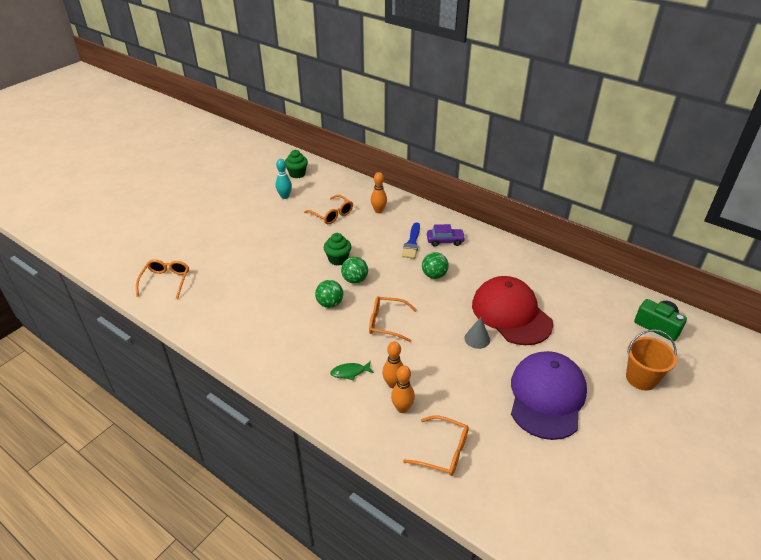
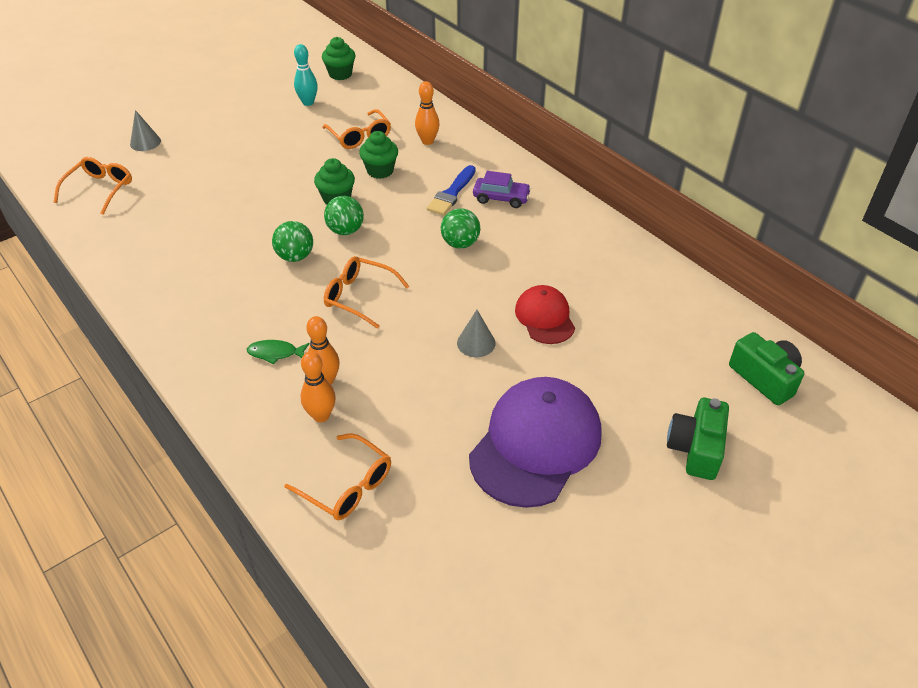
camera: 15 degrees right, 5 degrees up
(182, 242) = (145, 142): none -> grey cone
(357, 235) = (380, 171): none -> green cupcake
(511, 313) = (545, 317): red cap -> red cap, size x0.55
(641, 378) = (696, 449): orange bucket -> green camera

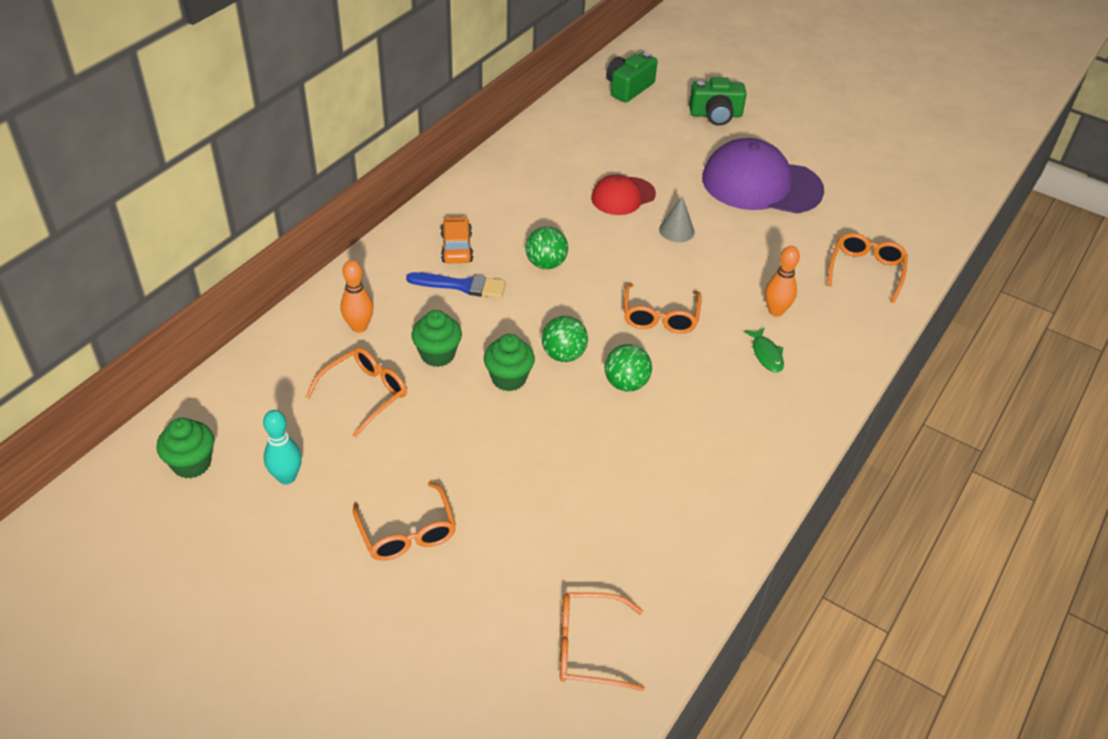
camera: 110 degrees left, 0 degrees up
(145, 142) = (451, 648): grey cone -> none
(234, 138) = (407, 533): none -> orange glasses
(321, 416) = (813, 303): orange bowling pin -> none
(501, 198) = (456, 248): purple car -> orange car

